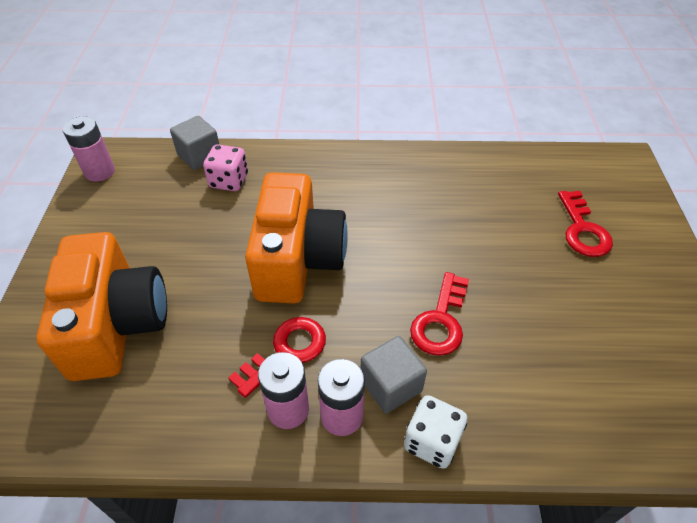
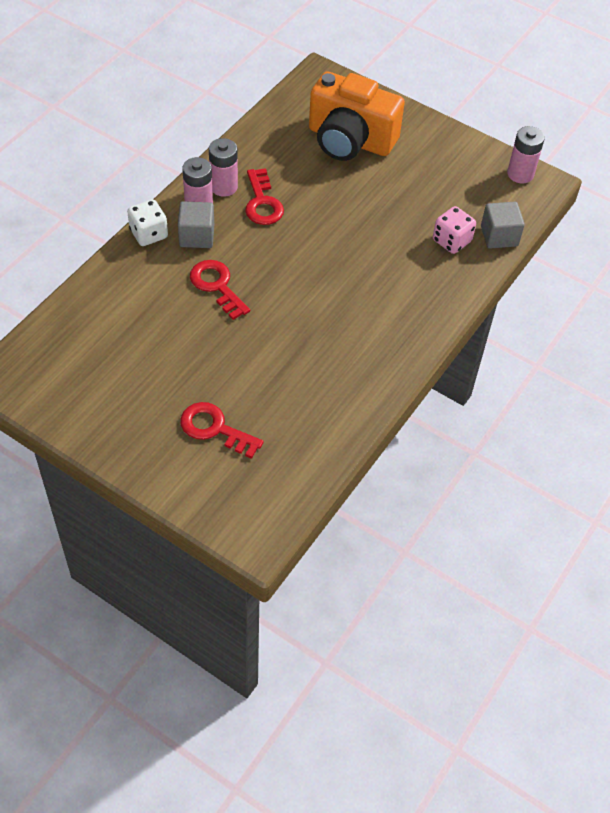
camera: 120 degrees right, 5 degrees up
(297, 260) = (333, 242): orange camera -> none

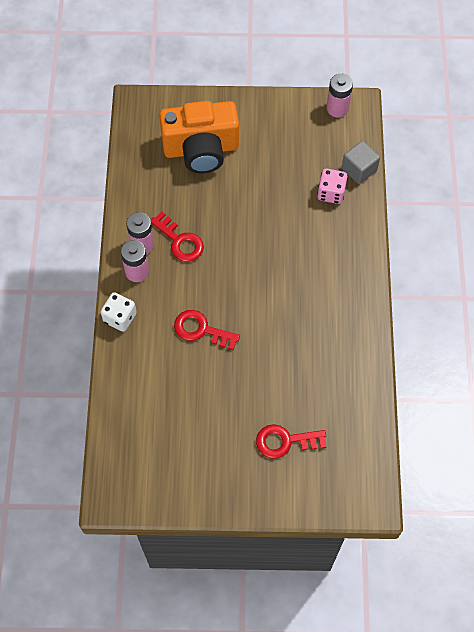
camera: 30 degrees left, 10 degrees up
(197, 236) = (155, 298): grey cube -> none

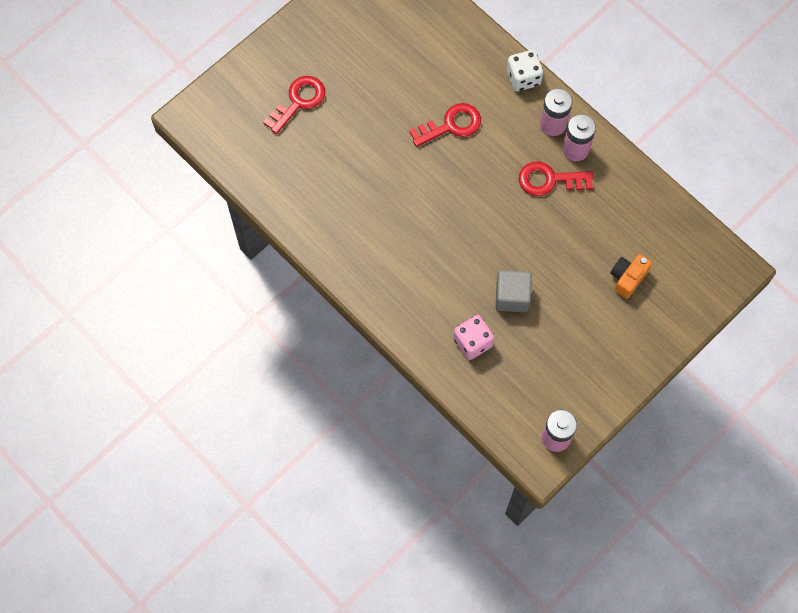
camera: 135 degrees right, 5 degrees up
(201, 149) = (627, 278): orange camera -> orange camera, size x0.43
(359, 169) = (472, 390): grey cube -> grey cube (512, 297)

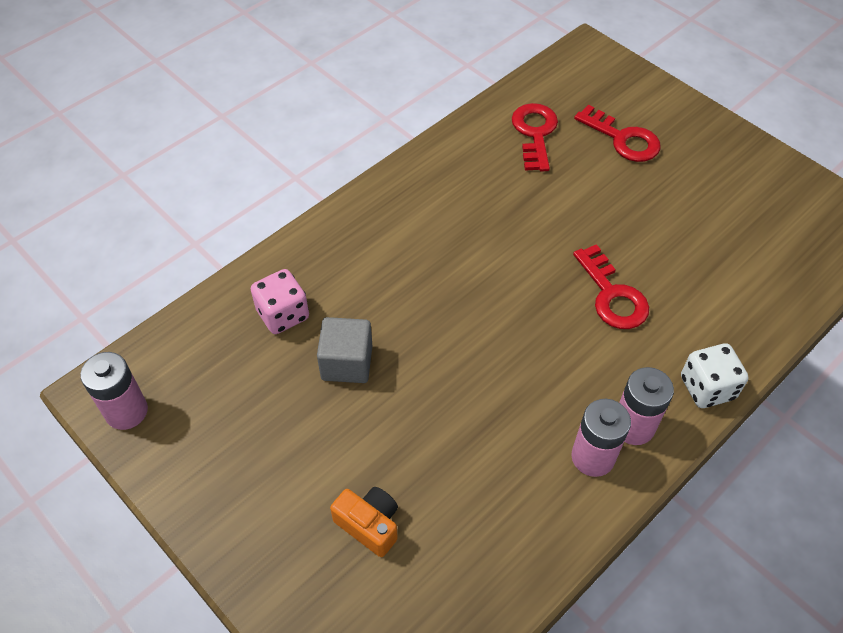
camera: 90 degrees right, 15 degrees down
(549, 180) = (536, 418): red key -> red key (534, 133)

